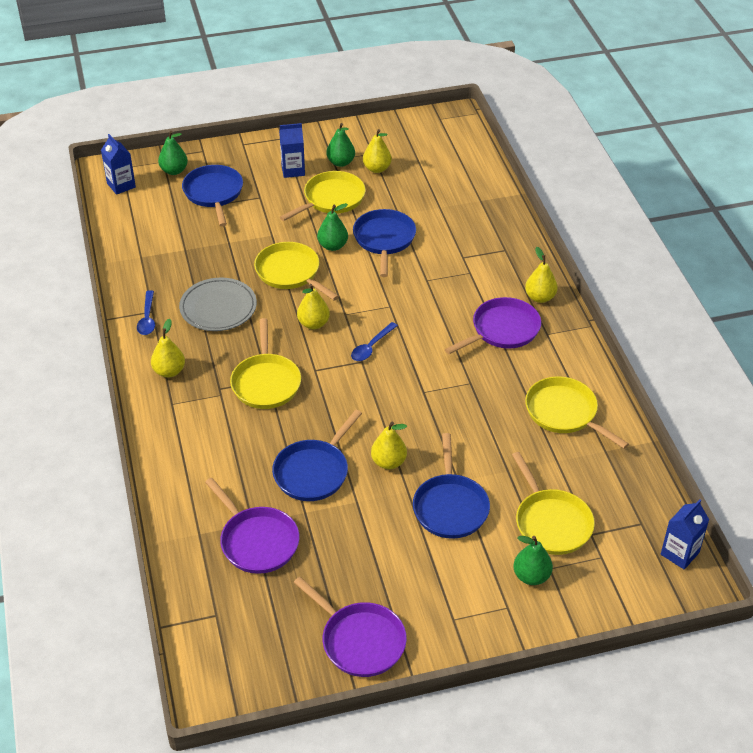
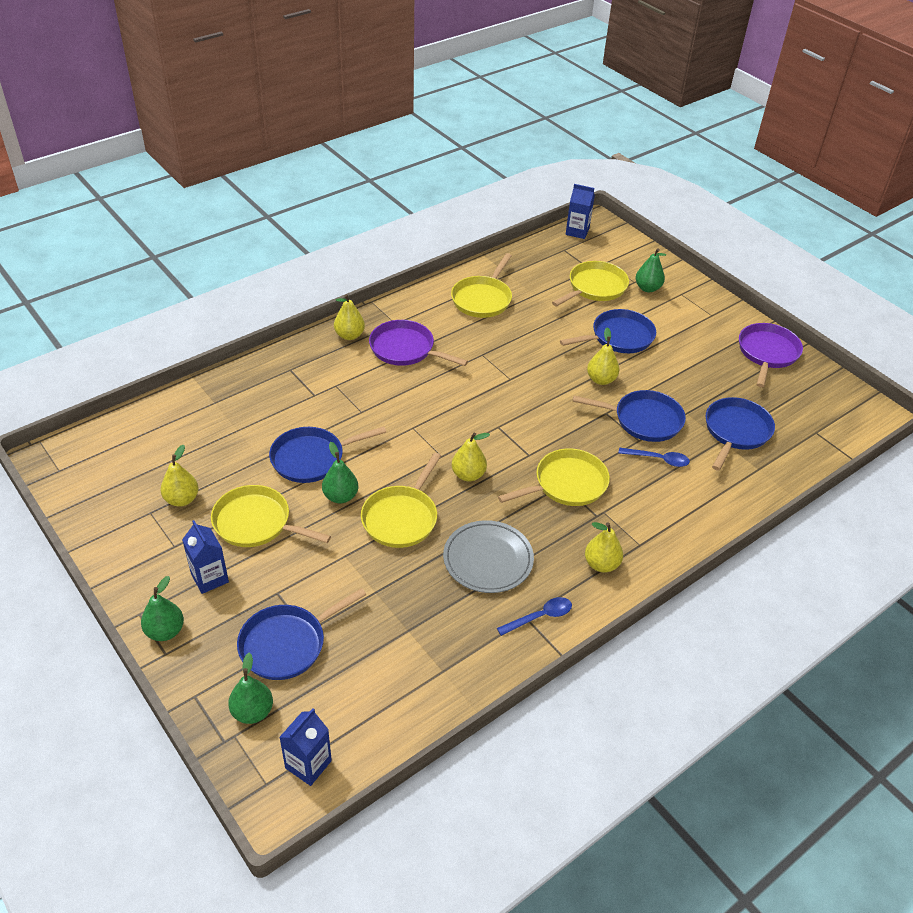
camera: 115 degrees left, 0 degrees up
(257, 541) = (736, 431): purple pan -> blue pan
(341, 162) = (179, 536): green pear -> green pear (165, 631)
(371, 347) = (476, 425): blue spoon -> blue spoon (658, 459)

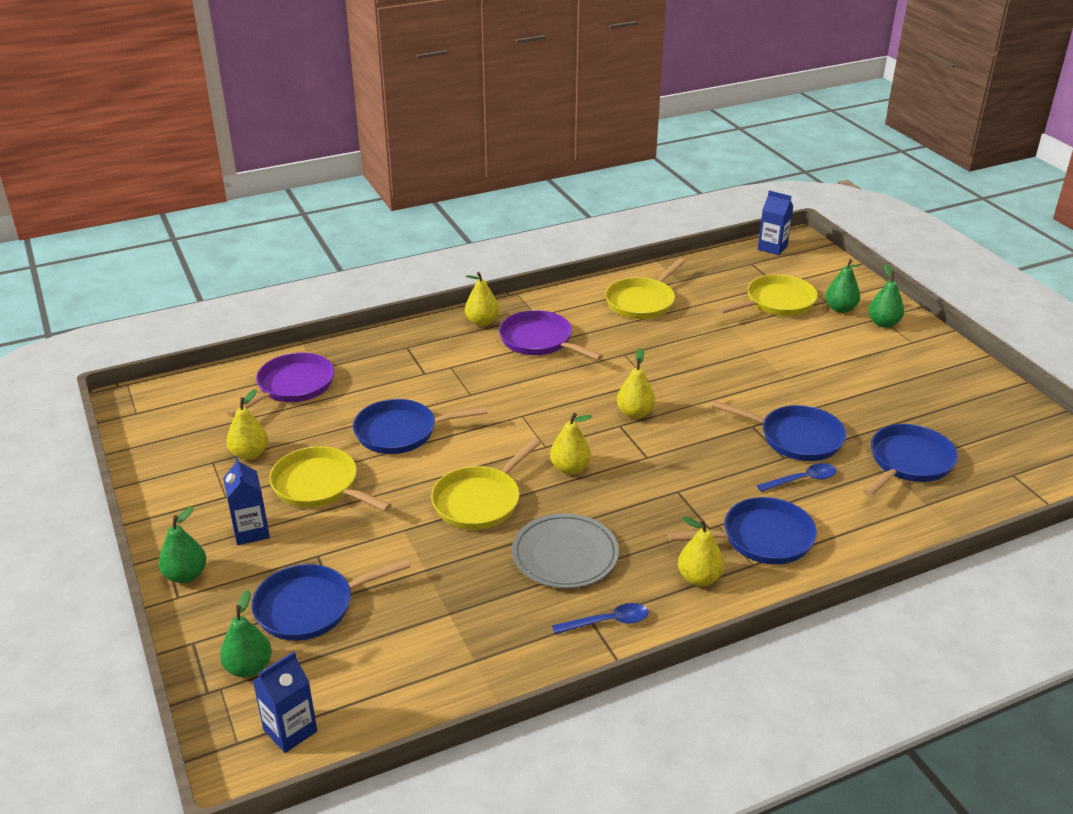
camera: 15 degrees right, 10 degrees down
(340, 496) = (419, 472): green pear -> green pear (883, 323)
(566, 484) = (682, 491): yellow pan -> none
(601, 380) = (756, 392): yellow pear -> yellow pear (635, 413)
(619, 337) = (791, 353): blue pan -> blue pan (762, 538)
(658, 459) = (802, 480): blue spoon -> blue spoon turned 45 degrees counterclockwise
(767, 353) = (971, 387): purple pan -> purple pan (292, 386)

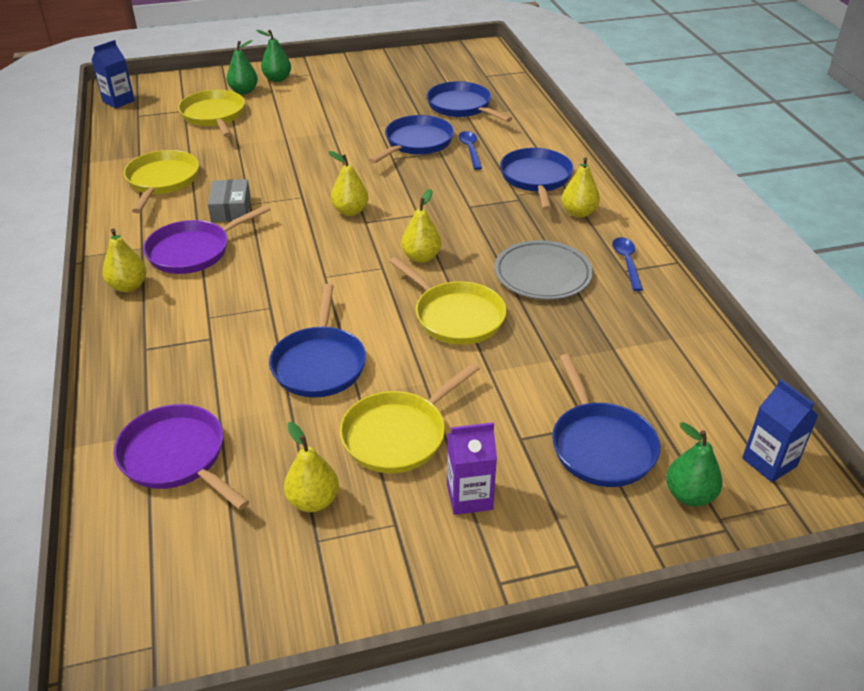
camera: 80 degrees left, 5 degrees up
(186, 575) = (540, 559): green pear -> none
(251, 531) = (469, 497): blue carton -> purple carton
(611, 346) = (231, 209): none -> grey box
(642, 302) = (162, 181): yellow pan -> yellow pan turned 135 degrees counterclockwise

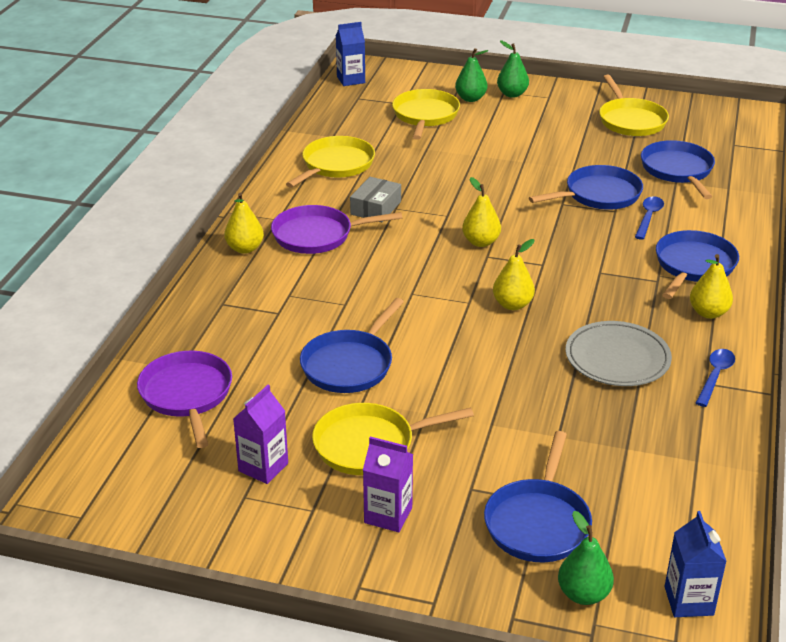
camera: 30 degrees right, 5 degrees down
(313, 501) = (263, 467): yellow pear -> purple carton
(455, 316) = (500, 367): yellow pan -> yellow pan (630, 120)

